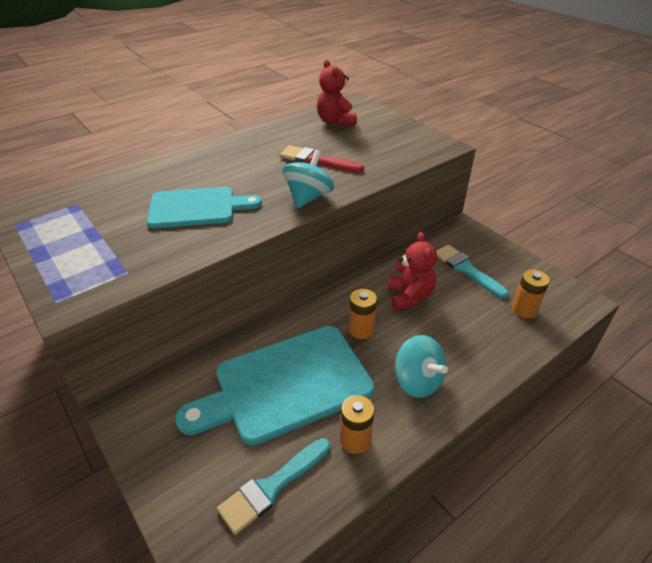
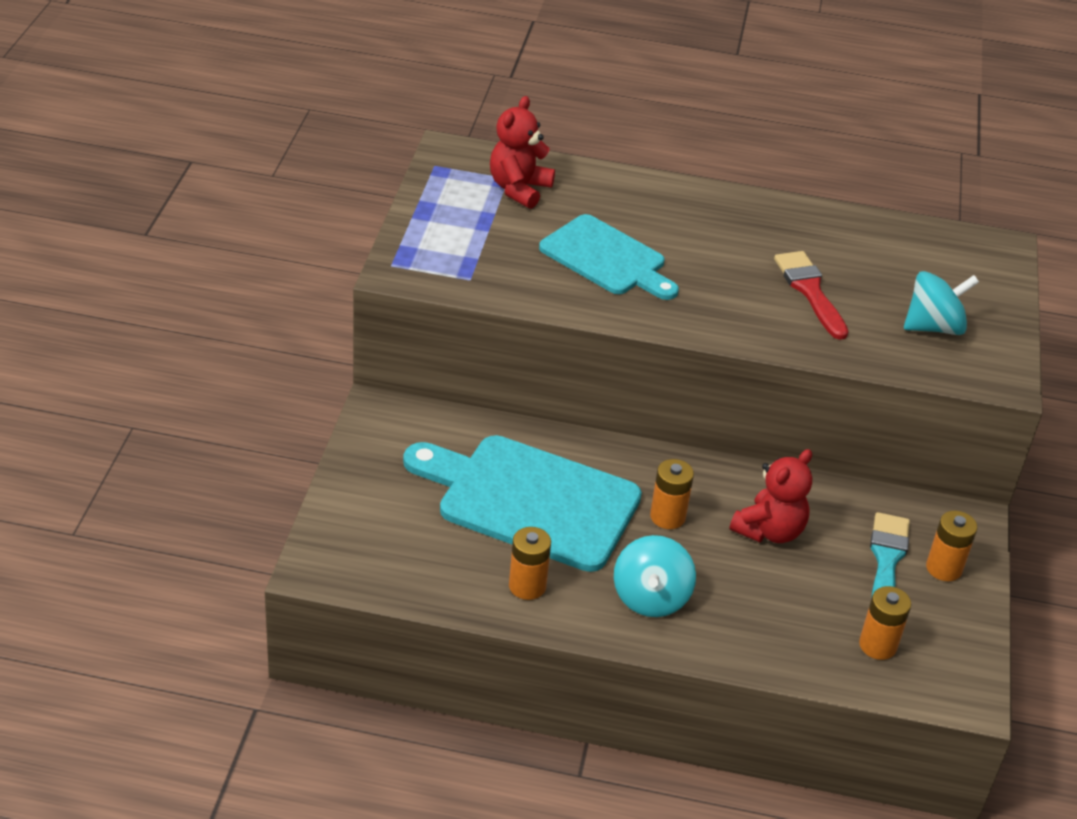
camera: 45 degrees right, 0 degrees up
(273, 486) = (421, 556): turquoise brush -> none
(308, 197) = (730, 325): turquoise spinning top -> turquoise spinning top (933, 327)
(335, 122) = (921, 257): red teddy bear -> red teddy bear (519, 189)
(487, 254) = (943, 568): none -> orange battery

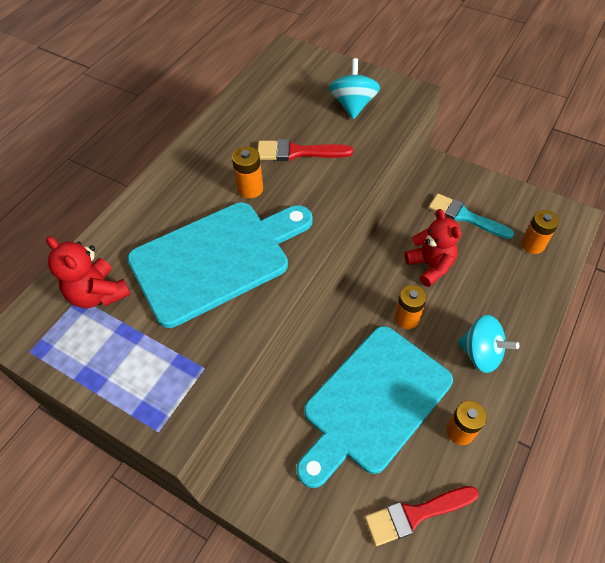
camera: 65 degrees left, 15 degrees up
(407, 556) = (416, 514): none -> red brush
(607, 258) = (216, 259): turquoise cutting board -> turquoise cutting board, size x1.53
(943, 568) = (475, 192): orange battery -> orange battery (250, 189)

